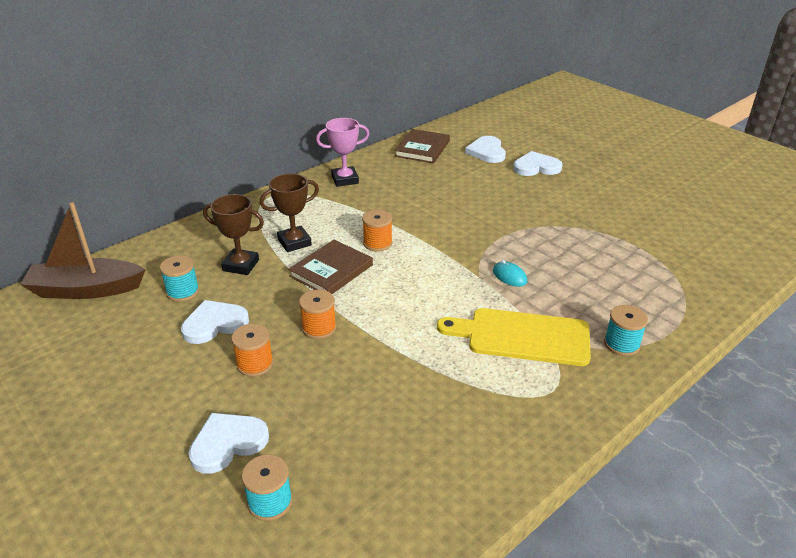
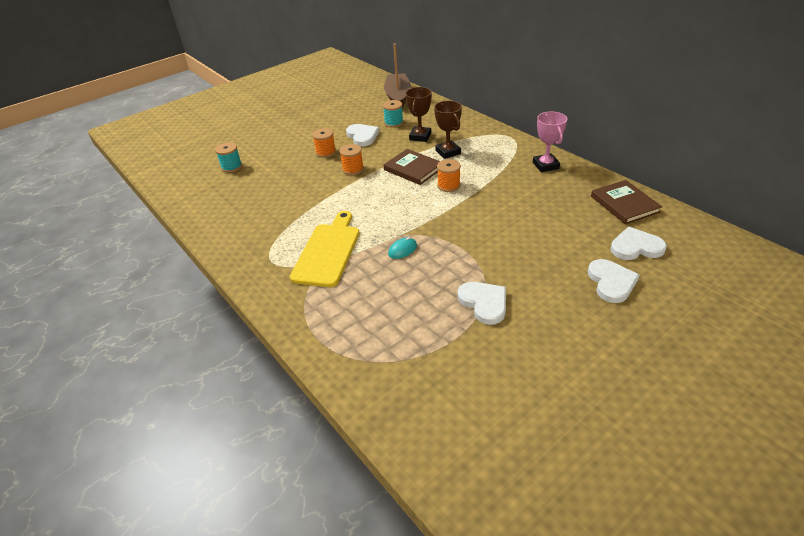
camera: 95 degrees right, 5 degrees up
(228, 443) = (271, 152): white heart -> white heart (484, 303)
(422, 149) = (624, 204): brown book -> brown book turned 45 degrees clockwise
(621, 344) = (308, 304): turquoise spool -> none

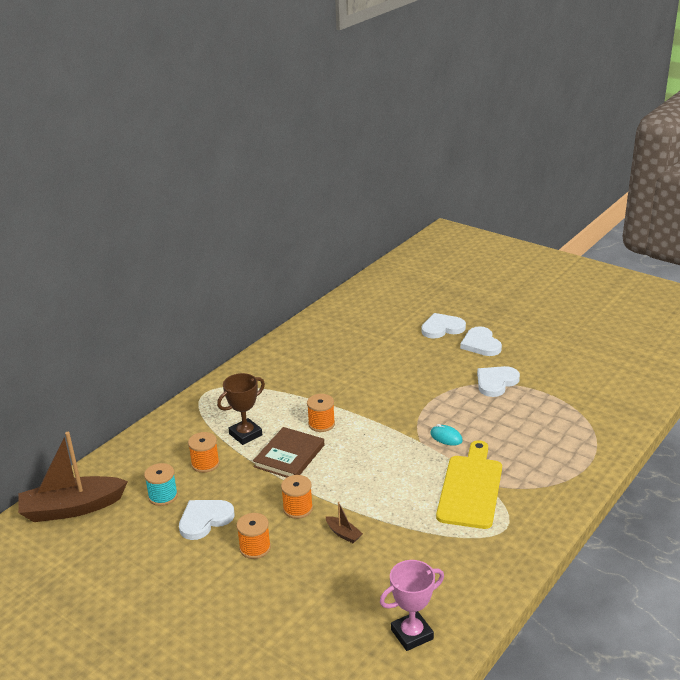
camera: 105 degrees left, 10 degrees down
(231, 167) = (311, 650): turquoise spool -> none
(316, 185) = (343, 533): none -> brown boat
(328, 251) = (470, 488): yellow cutting board -> yellow cutting board turned 105 degrees clockwise
(420, 136) = (205, 464): brown trophy -> orange spool
(545, 165) = (269, 365): pink trophy -> pink trophy (412, 634)
(624, 204) = (331, 323): brown book -> none
(636, 247) = (392, 318): white heart -> white heart (481, 344)

